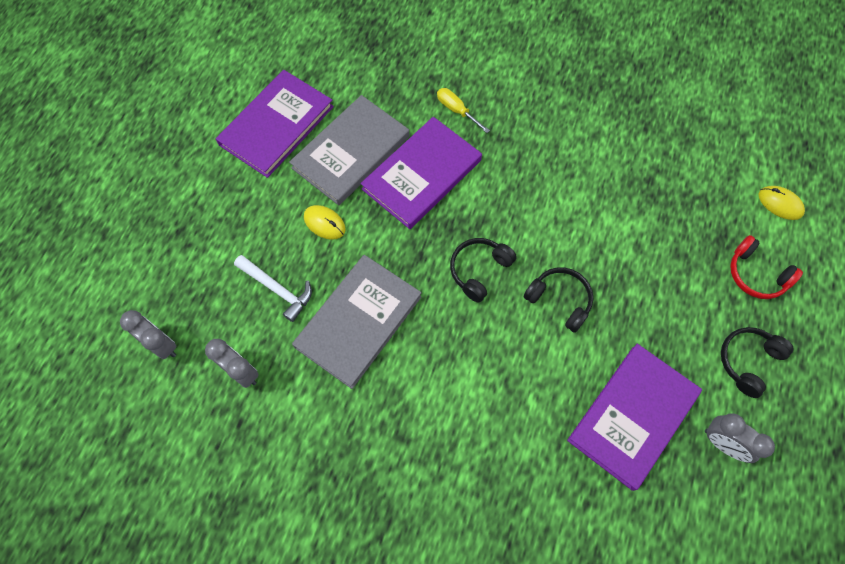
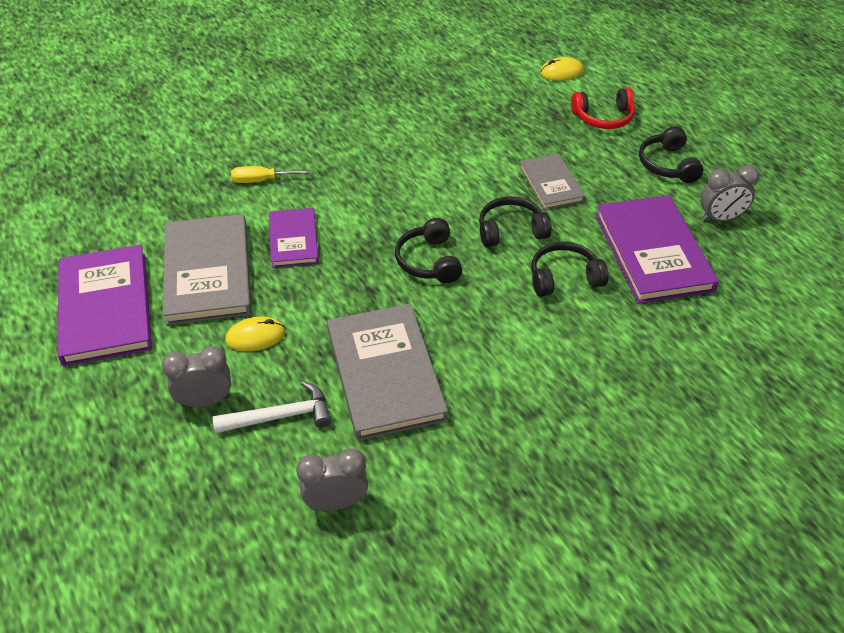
camera: 50 degrees left, 20 degrees down
(162, 344) = (226, 559): grey clock -> grey clock (205, 401)
(422, 175) = (294, 240): purple book -> purple book, size x0.58
(545, 371) = (564, 278): none -> black headphones
(637, 291) = (551, 184): none -> grey book

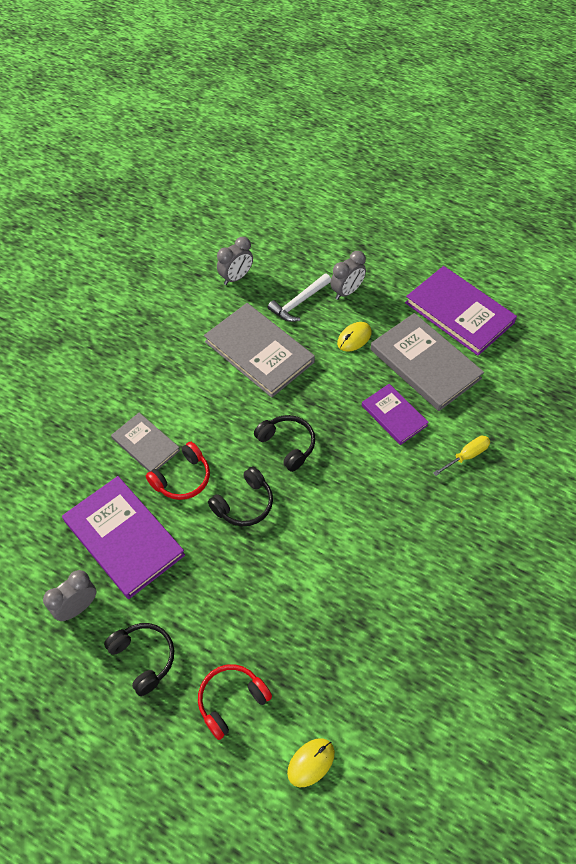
camera: 150 degrees right, 10 degrees up
(551, 184) = (238, 574): grey book -> grey book (145, 444)
(564, 278) = (182, 478): black headphones -> red headphones

